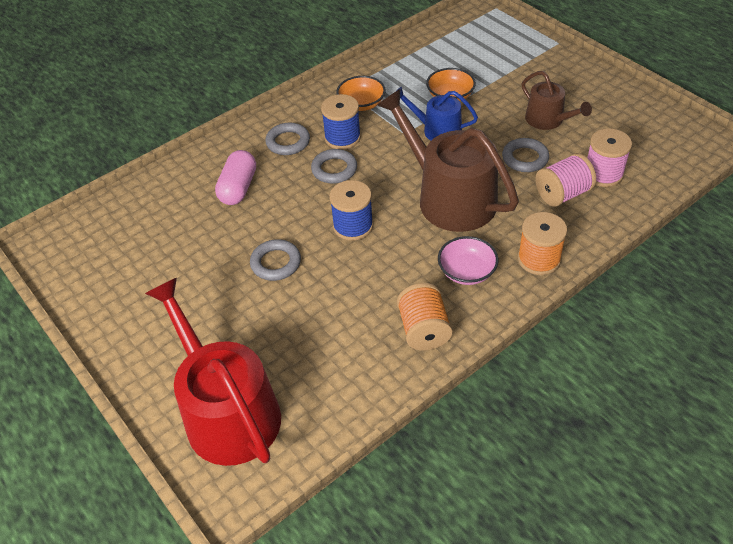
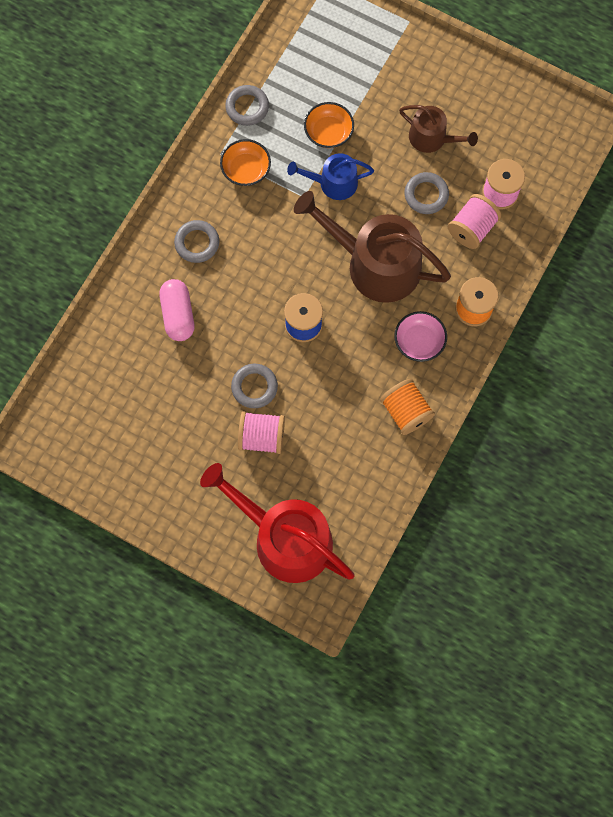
camera: 25 degrees left, 25 degrees up
(258, 308) = (262, 437): none -> pink spool
(334, 169) = (257, 263): grey ring -> grey ring (247, 107)
(342, 137) = (247, 221): blue spool -> none

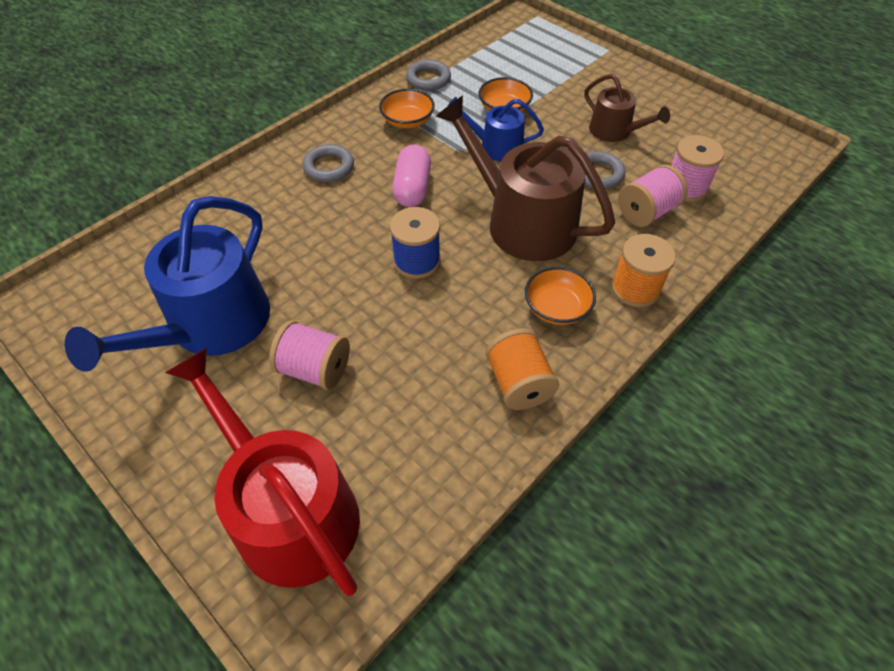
camera: 15 degrees right, 20 degrees down
(172, 421) = (211, 325): none -> blue watering can
(178, 315) = (276, 223): pink capsule -> pink capsule (412, 188)
(254, 387) = (330, 311): grey ring -> none
(419, 341) = (556, 308): pink bowl -> orange bowl

